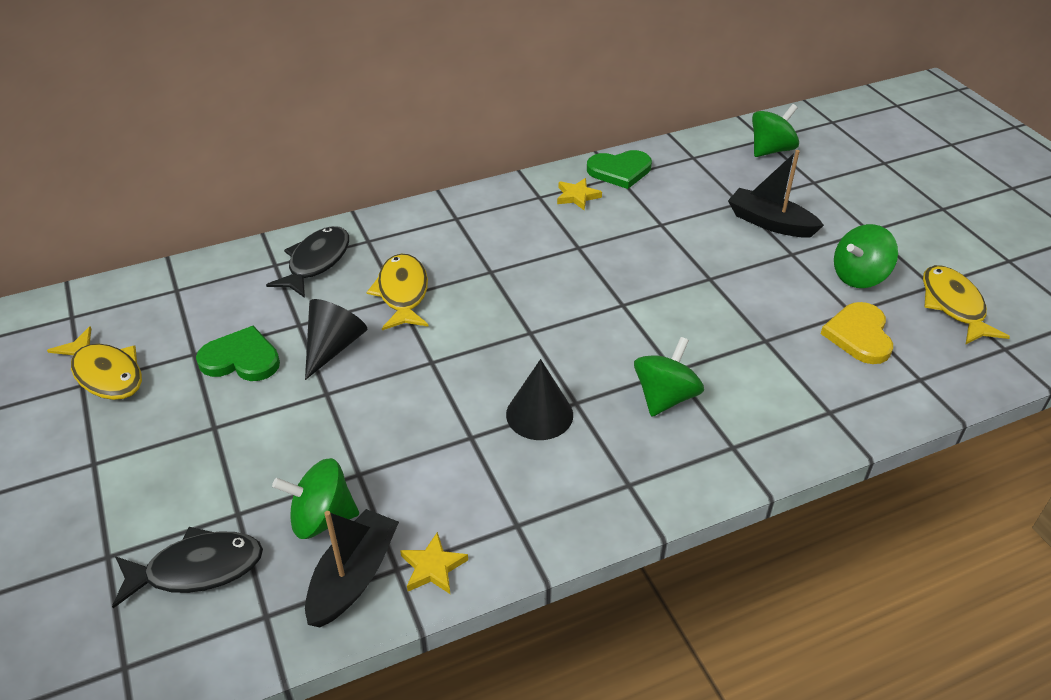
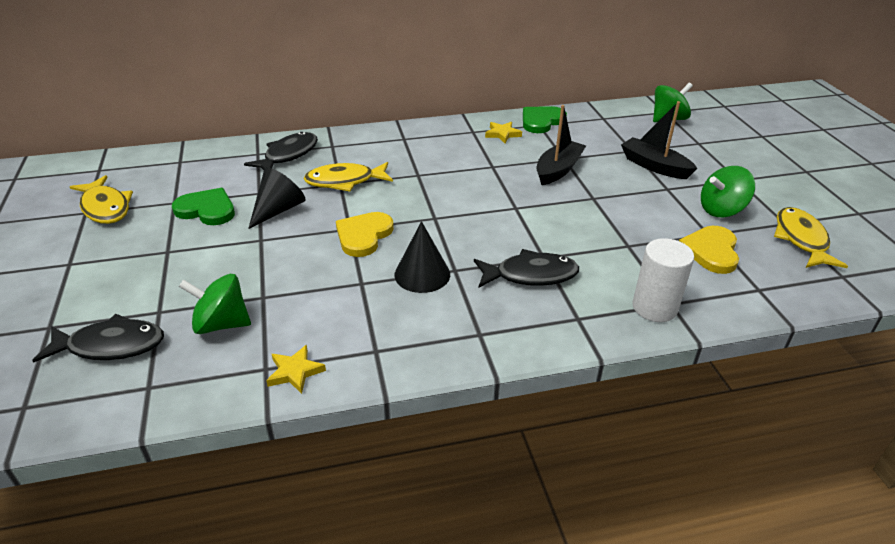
camera: 10 degrees right, 5 degrees down
(353, 577) = (228, 369): black boat -> black boat (558, 170)
(402, 293) = (345, 181): yellow fish -> yellow fish turned 105 degrees counterclockwise
(452, 370) = (363, 236): none -> yellow heart
(620, 171) = (541, 121): green heart -> green heart turned 135 degrees clockwise
(665, 397) = (530, 275): green spinning top -> black fish
(813, 420) = (654, 307): none -> white cylinder

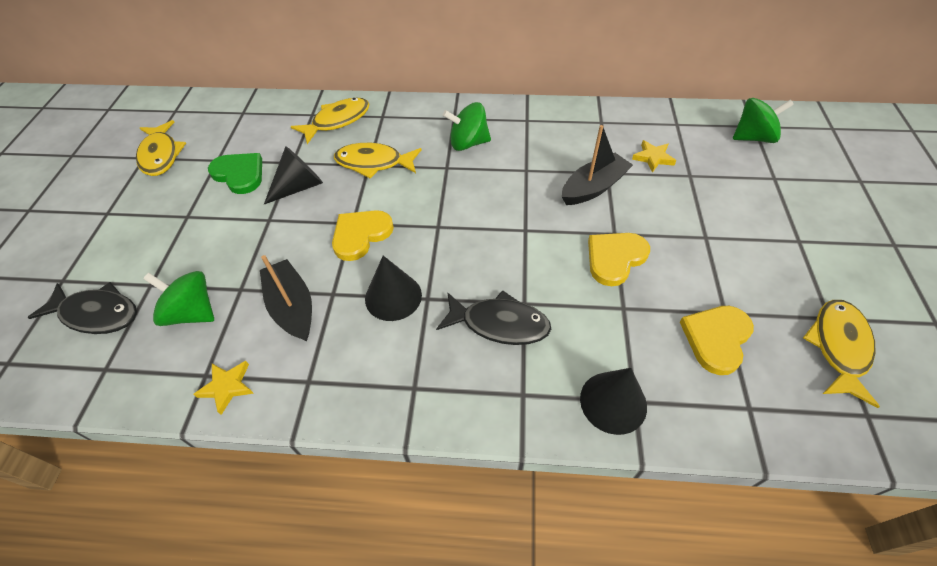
camera: 20 degrees right, 15 degrees up
(288, 155) = (337, 121): black fish -> yellow fish
(502, 134) = (556, 128): yellow star -> yellow star (653, 158)
(541, 121) = (605, 118): green heart -> none
(603, 214) = (615, 258): none -> yellow heart
(654, 166) = (705, 202): black boat -> black boat (292, 307)
(654, 307) = (613, 402): white cylinder -> black cone
(721, 210) = (757, 281): green spinning top -> green spinning top (468, 143)

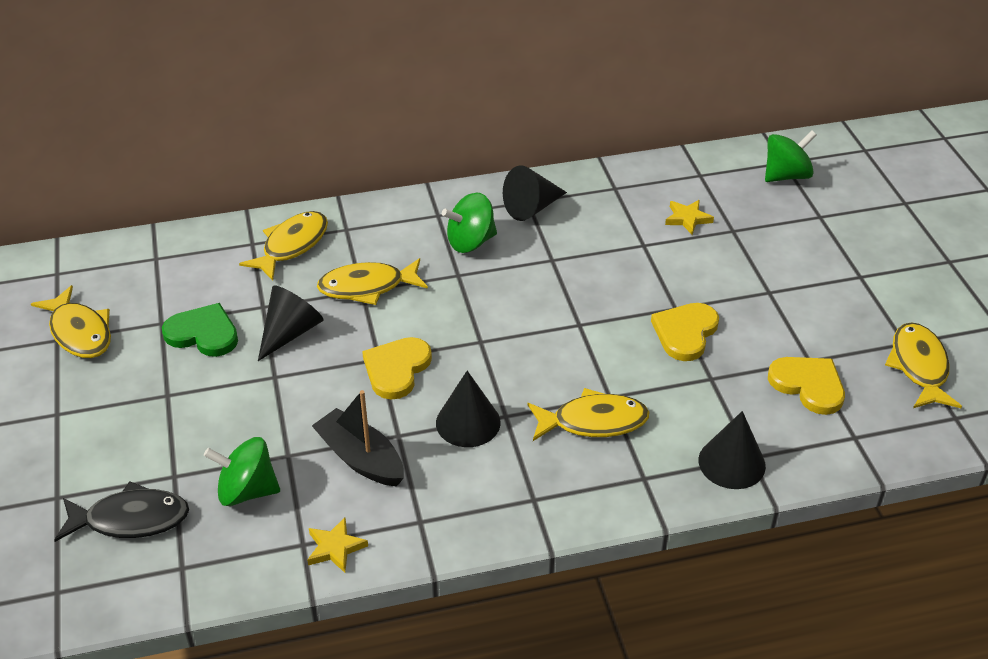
camera: 20 degrees left, 10 degrees down
(499, 324) = (593, 422): black fish -> yellow fish
(527, 125) = (531, 208): none -> black cone
(593, 187) = (635, 264): black boat -> none
(716, 338) = (808, 385): yellow heart -> yellow heart turned 120 degrees clockwise

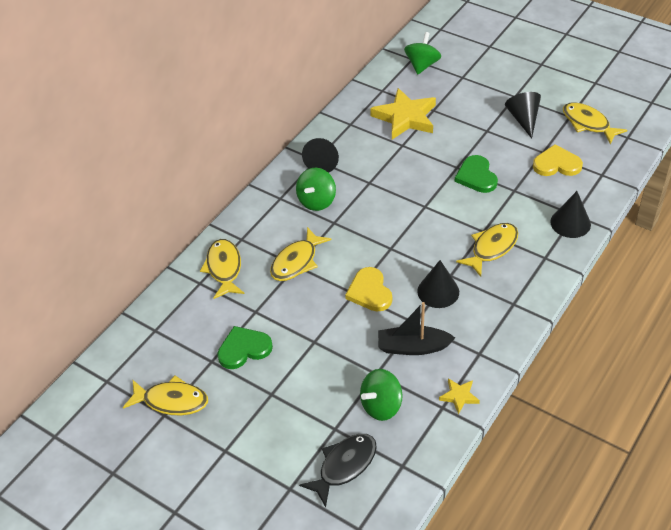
camera: 40 degrees left, 5 degrees up
(290, 332) = (290, 314): black cone -> black cone (523, 119)
(685, 333) = (476, 176): yellow heart -> green heart
(687, 219) = (405, 117): yellow star -> yellow star, size x2.14

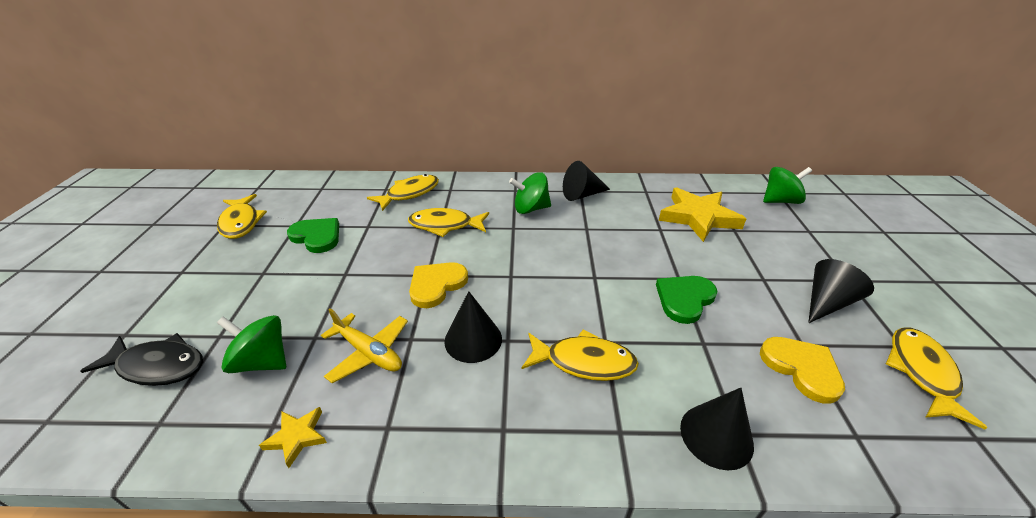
camera: 55 degrees right, 10 degrees down
(413, 347) = (369, 353): black boat -> yellow plane

